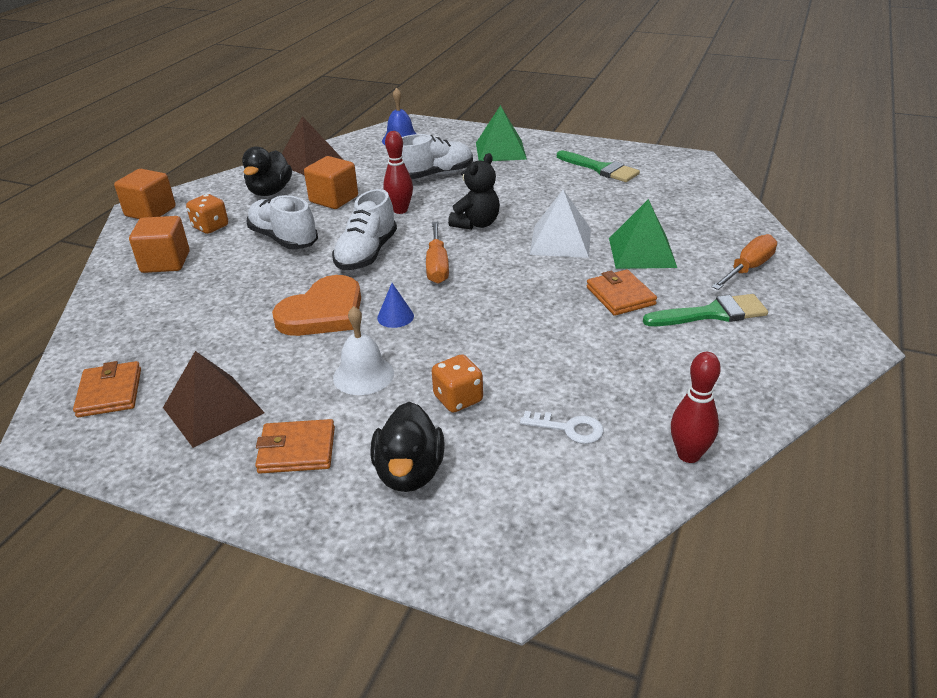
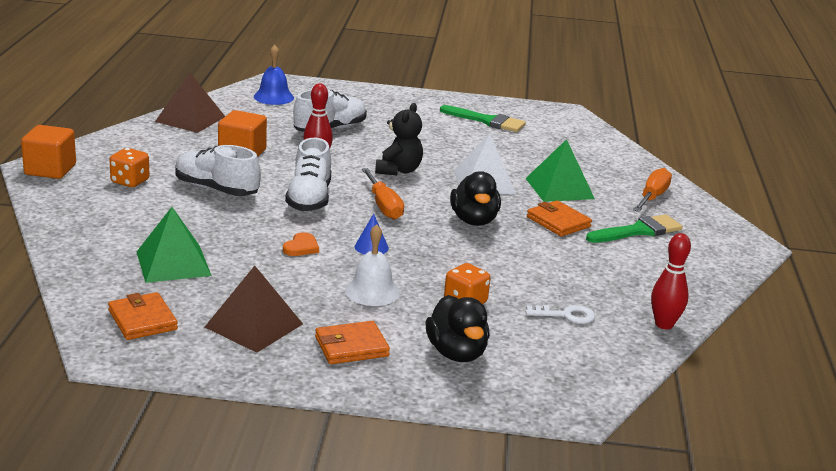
camera: 20 degrees left, 10 degrees down
(165, 262) = (107, 214): orange cube -> none
(270, 192) = (169, 148): black duck -> black duck (474, 220)
(323, 312) = (301, 247): orange heart -> orange heart, size x0.45
(500, 150) = (382, 106): green pyramid -> green pyramid (173, 263)

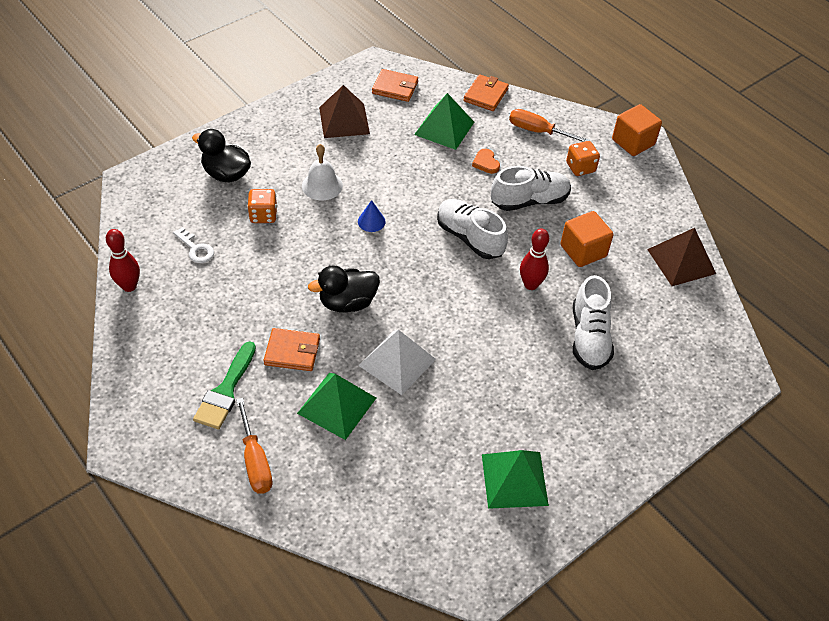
camera: 135 degrees right, 25 degrees up
(273, 97) = (699, 348): blue bell -> none
(301, 247) = (406, 190): orange heart -> orange heart (486, 163)
(351, 346) = (282, 141): orange wallet -> orange wallet (486, 95)
(383, 206) = (420, 269): orange screwdriver -> orange screwdriver (538, 131)
(398, 170) = (468, 322): black teddy bear -> none
(474, 220) = (347, 302): black duck -> black duck turned 60 degrees counterclockwise
(487, 121) = (514, 479): green brush -> green pyramid
(566, 315) = (196, 249): white key -> white key turned 90 degrees counterclockwise

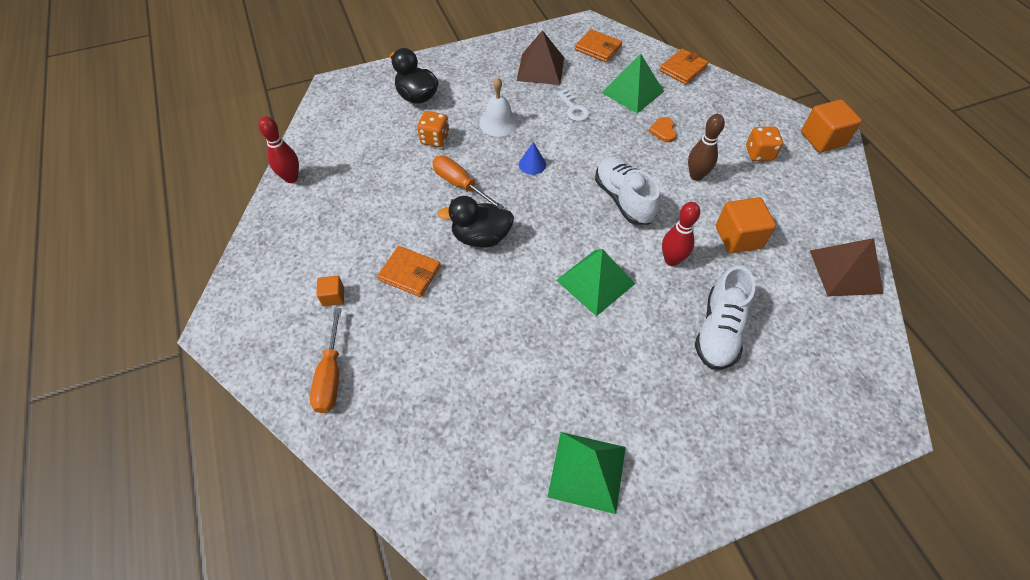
camera: 20 degrees right, 5 degrees up
(196, 249) = (363, 157): white key -> white key (574, 109)
(226, 390) = (333, 296): green brush -> orange cube
(337, 405) = (431, 338): green pyramid -> green pyramid (595, 281)
(397, 362) = (507, 308): white pyramid -> none
(529, 201) = (696, 175): white shoe -> brown bowling pin
(538, 131) = (725, 111): orange screwdriver -> orange screwdriver (460, 184)

